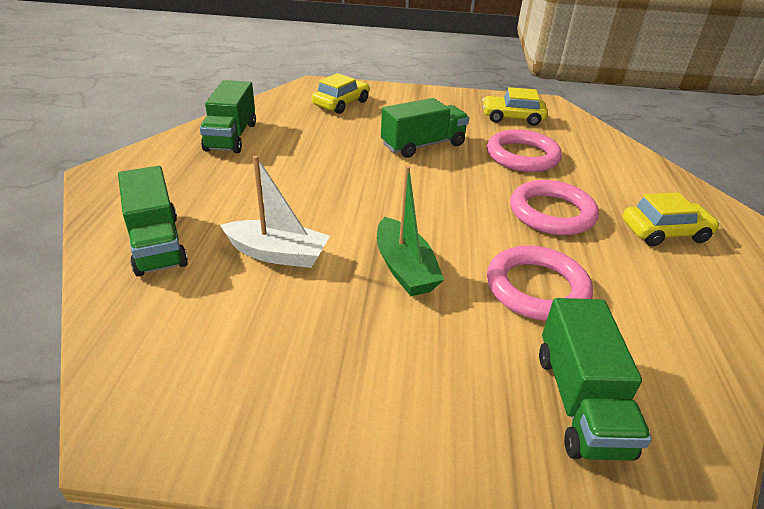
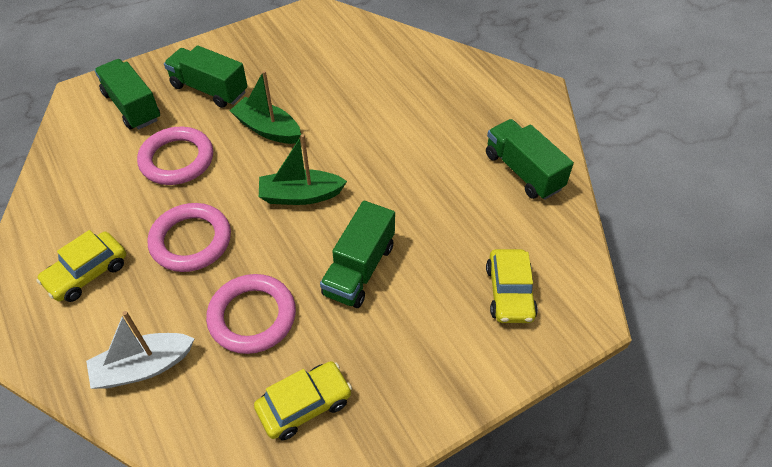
camera: 145 degrees right, 15 degrees up
(157, 244) = (421, 68): green truck -> green truck (209, 89)
(278, 254) = (349, 98): white boat -> white boat (143, 367)
(425, 199) = (300, 195): none -> green boat

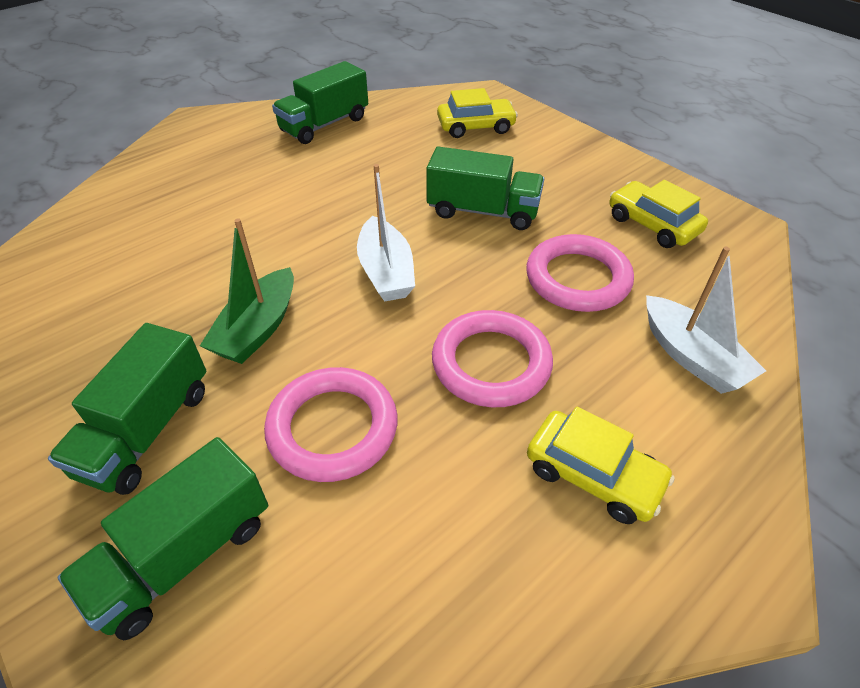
camera: 100 degrees left, 5 degrees down
(300, 195) = (386, 272): green boat -> white boat

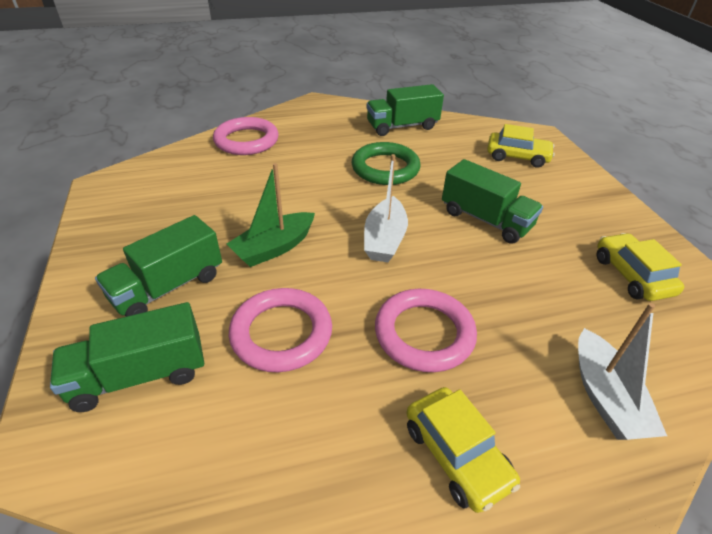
camera: 25 degrees right, 5 degrees down
(335, 184) = (385, 168): none -> green ring
(577, 279) = (535, 296): pink ring -> pink ring (246, 141)

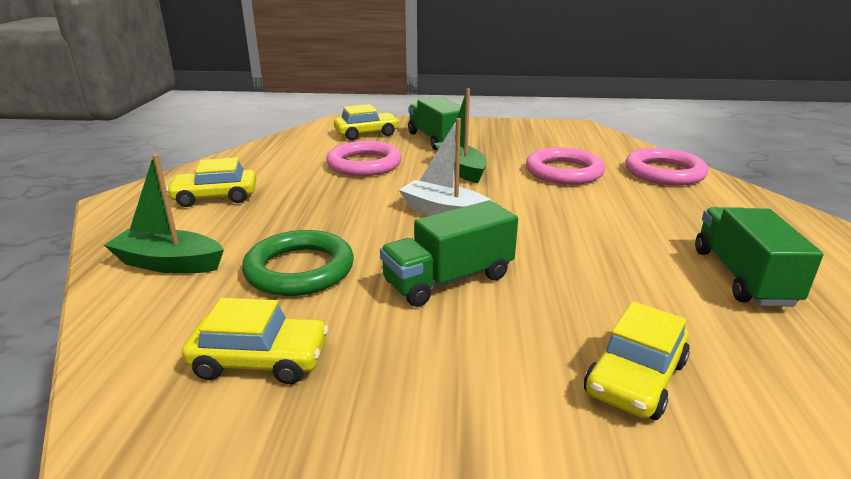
camera: 110 degrees right, 15 degrees down
(140, 375) = (366, 134): green truck -> yellow car
(385, 168) = (595, 238): green ring -> green ring (299, 269)
(424, 333) = (315, 207): pink ring -> pink ring (564, 172)
(605, 397) = (169, 263): white boat -> green boat

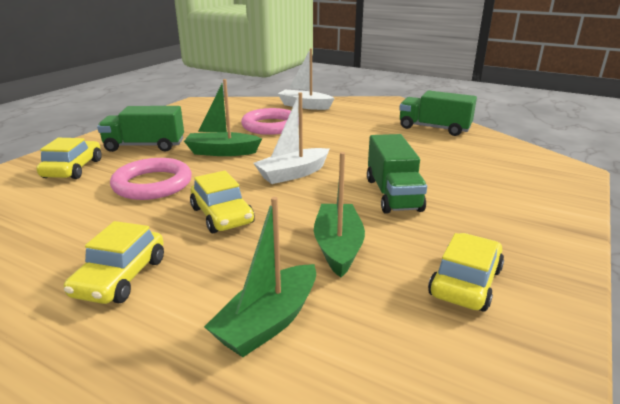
camera: 65 degrees left, 0 degrees up
(299, 269) = (338, 247): green ring -> green boat
(635, 378) = (511, 174): yellow car -> yellow car (222, 215)
(664, 172) = (304, 106): pink ring -> white boat

